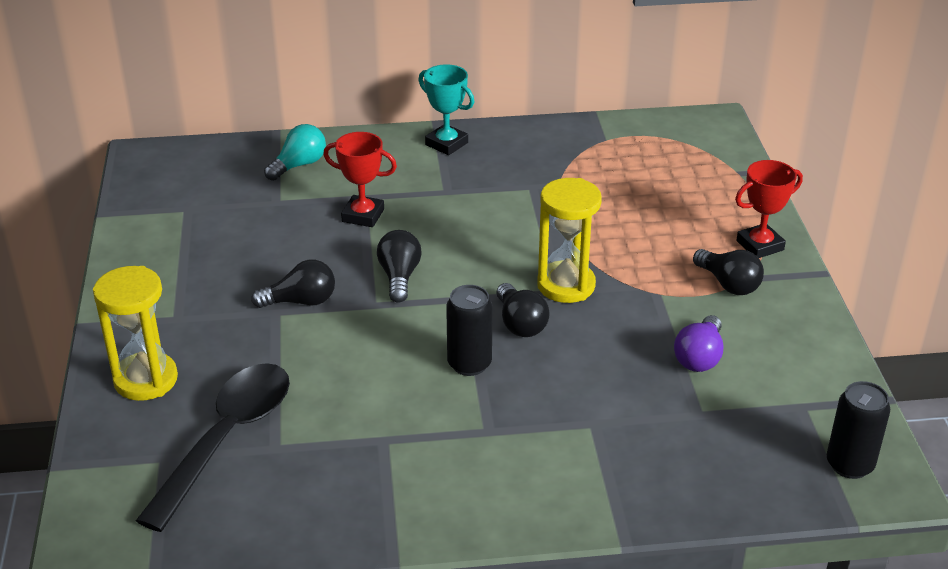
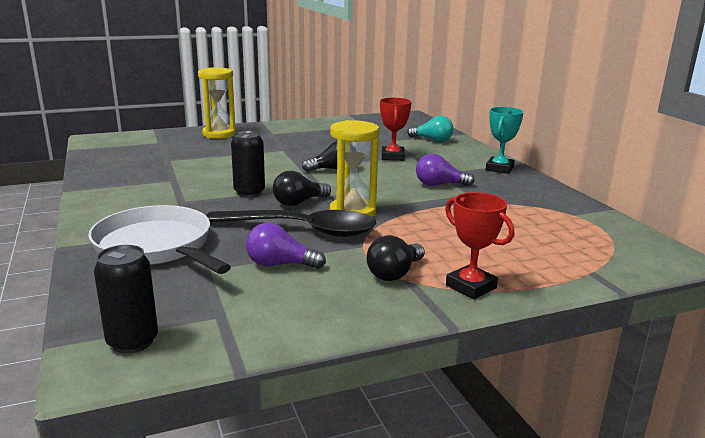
camera: 75 degrees right, 15 degrees down
(227, 438) = (174, 151): black spoon -> black spoon (303, 230)
(301, 301) = (296, 152): black light bulb -> none
(490, 202) = (439, 185): none -> purple light bulb
(637, 452) = (157, 247): none -> white pan

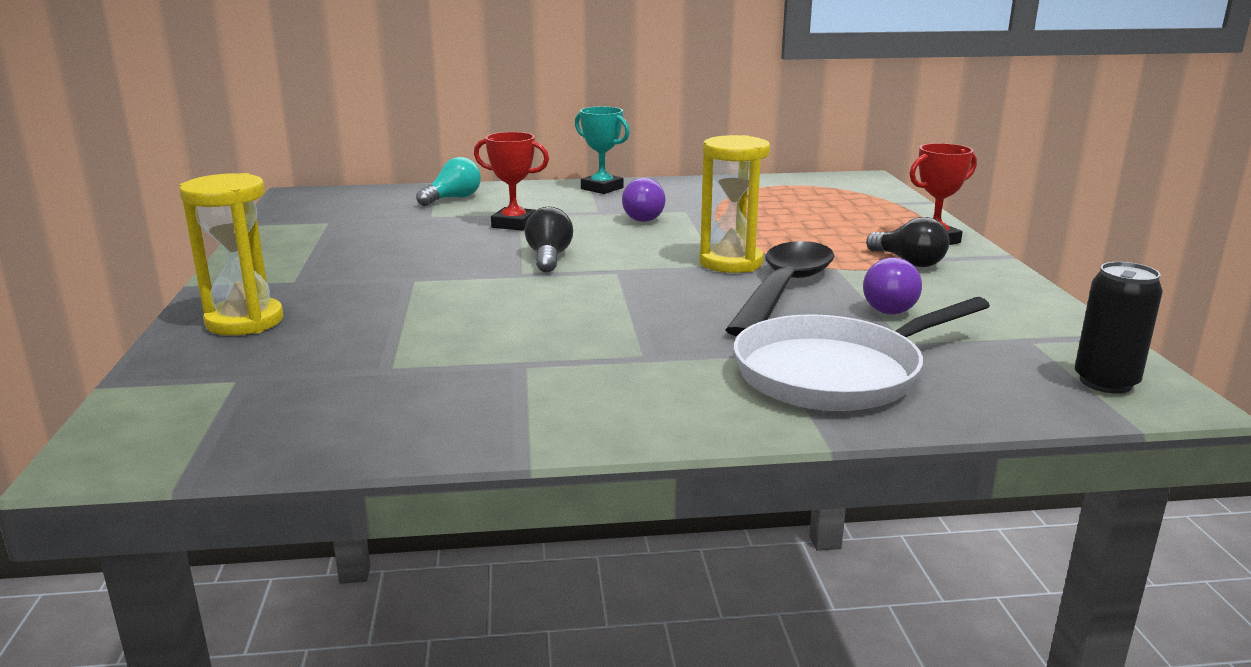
camera: 75 degrees left, 0 degrees up
(249, 192) = (625, 311): black can -> none
(299, 202) = (682, 285): black light bulb -> none

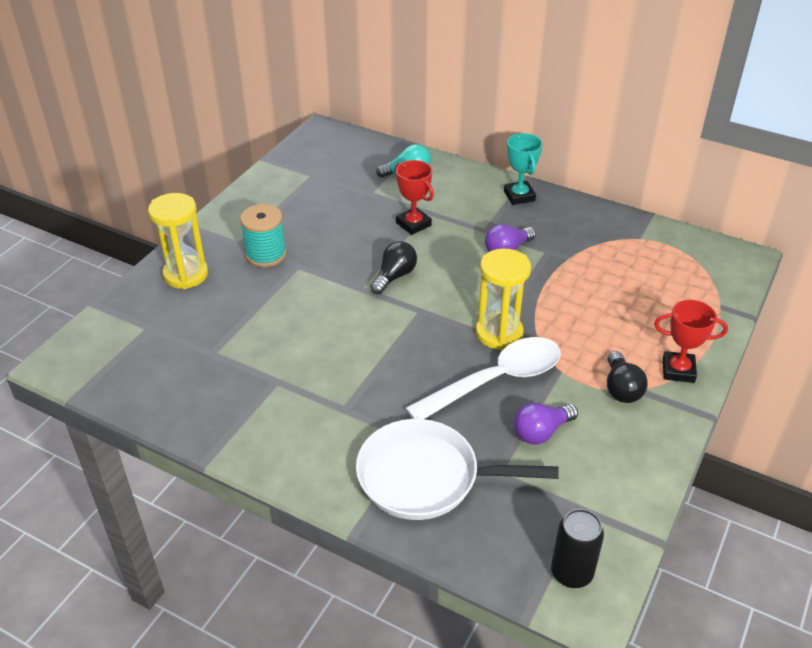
camera: 35 degrees right, 20 degrees up
(350, 281) = (266, 255): none -> turquoise spool
(784, 290) = (496, 380): black spoon -> white spoon

